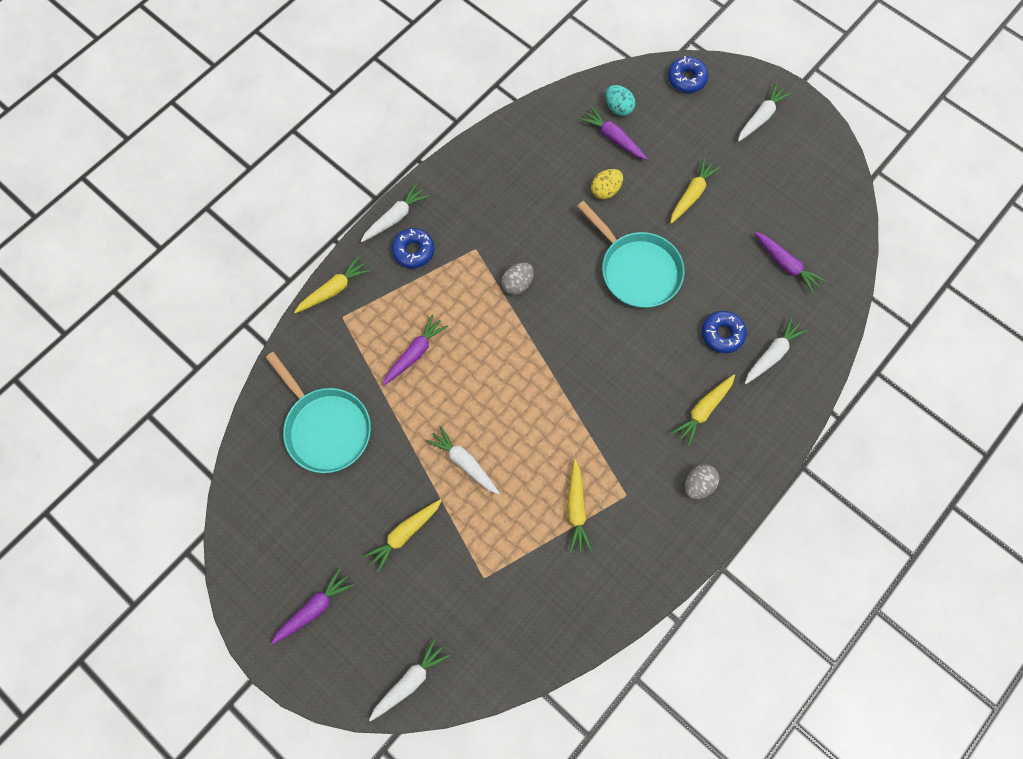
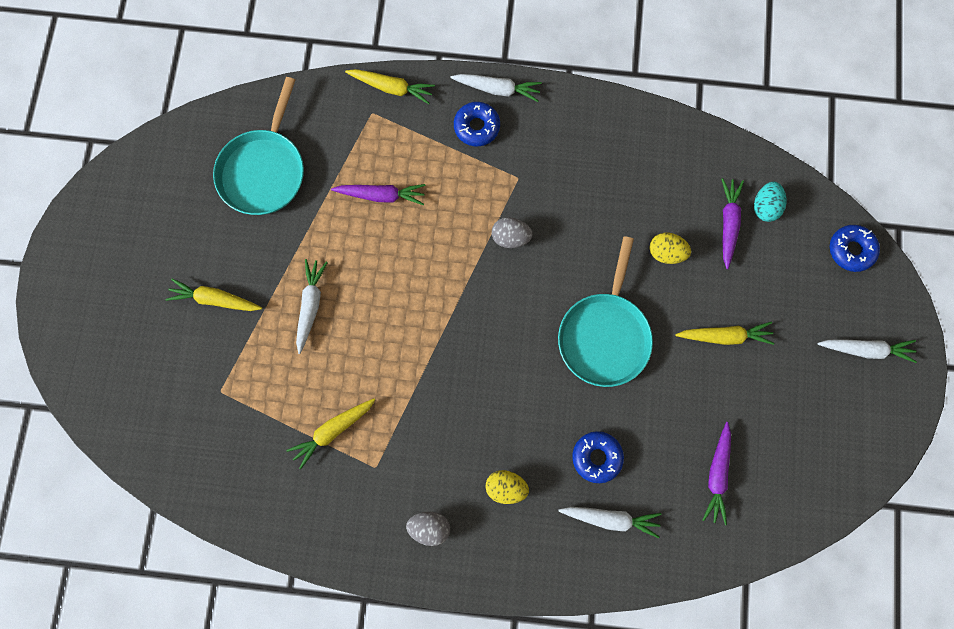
camera: 55 degrees right, 5 degrees up
(314, 608) = (107, 271): purple carrot -> none
(410, 681) = (96, 389): white carrot -> none
(703, 410) = (506, 487): yellow carrot -> yellow egg

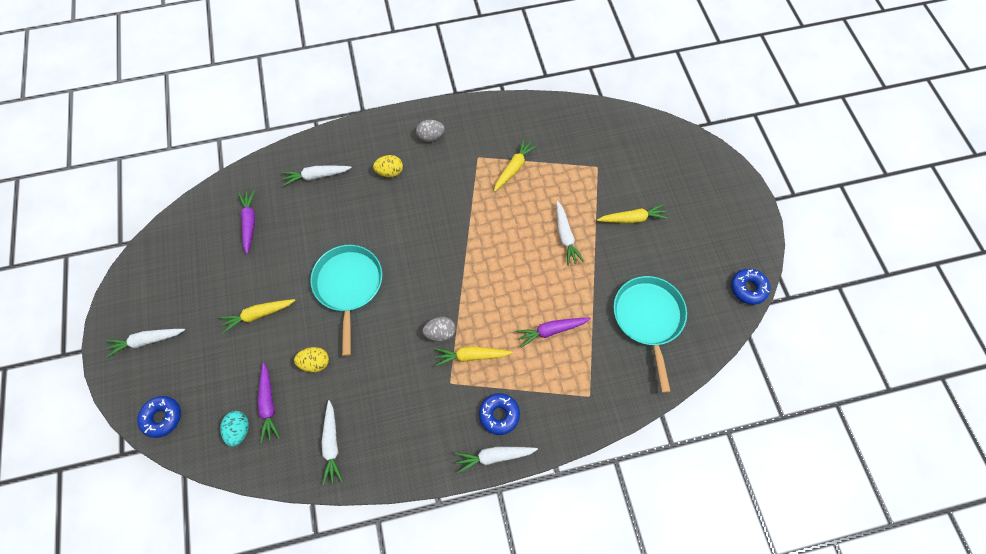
camera: 160 degrees right, 10 degrees down
(391, 88) = (583, 424): yellow carrot -> yellow carrot (471, 356)
(596, 457) = (334, 207): blue donut -> blue donut (748, 288)
(666, 158) = (332, 444): none -> white carrot

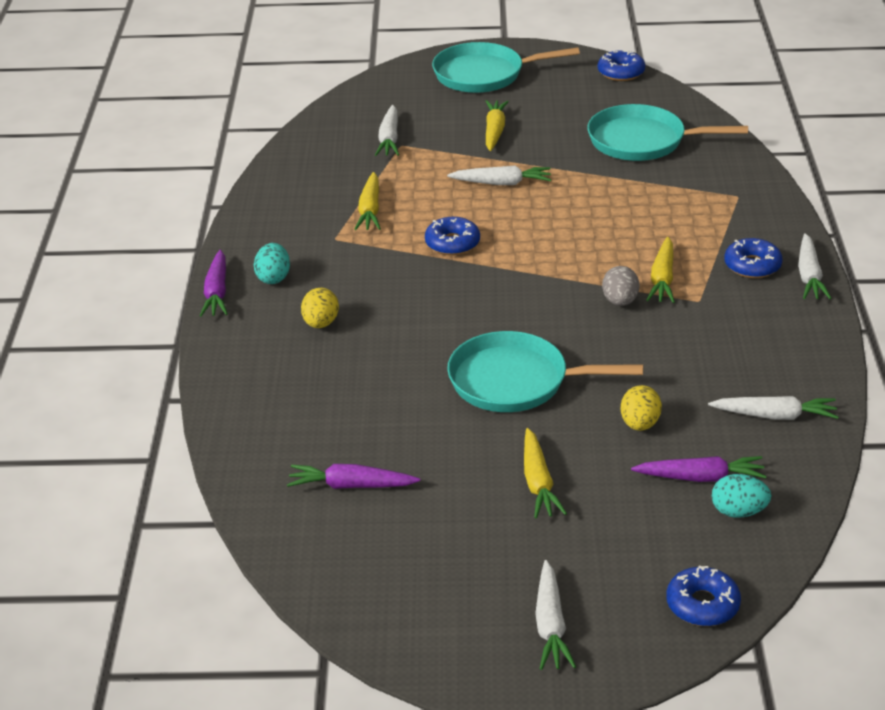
camera: 75 degrees left, 30 degrees down
(316, 176) = (290, 402): white carrot -> white carrot (389, 139)
(430, 137) = (273, 278): grey egg -> turquoise egg
(486, 222) = (452, 243): none -> blue donut
(514, 168) = (370, 210): yellow carrot -> yellow carrot turned 135 degrees counterclockwise
(551, 330) = (640, 212): purple carrot -> purple carrot (217, 292)
(710, 196) = (483, 74): none -> turquoise pan

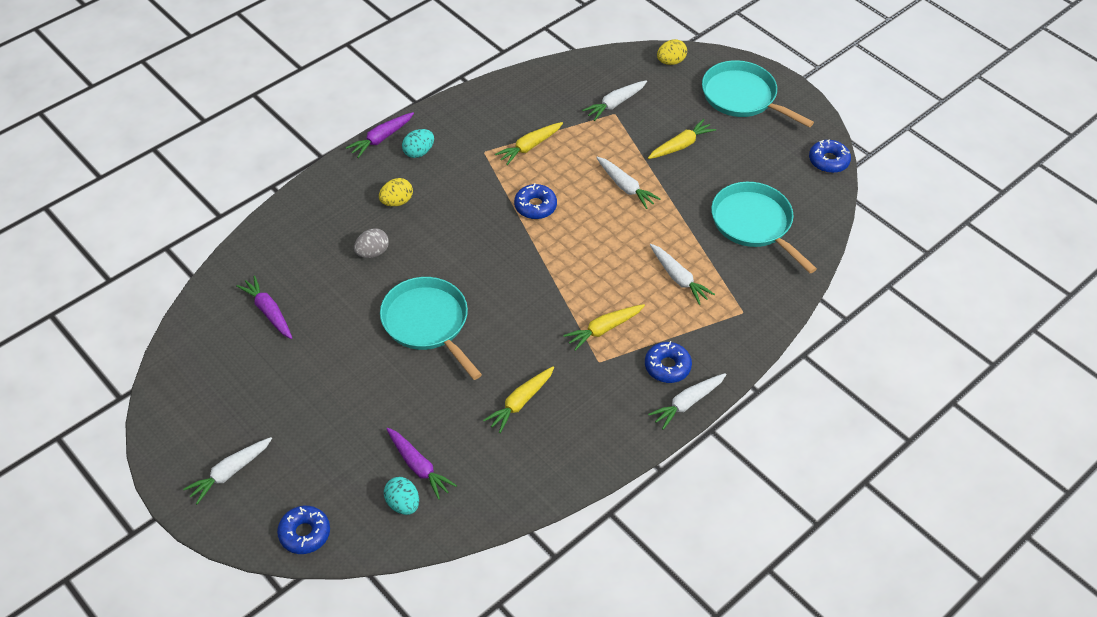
camera: 45 degrees right, 15 degrees up
(538, 482) = (344, 392): yellow carrot -> yellow carrot (520, 402)
(620, 301) = (557, 323): grey egg -> grey egg (372, 252)
(639, 424) = (442, 407): yellow egg -> yellow egg (670, 62)
(775, 416) = (514, 470): white carrot -> white carrot (678, 278)

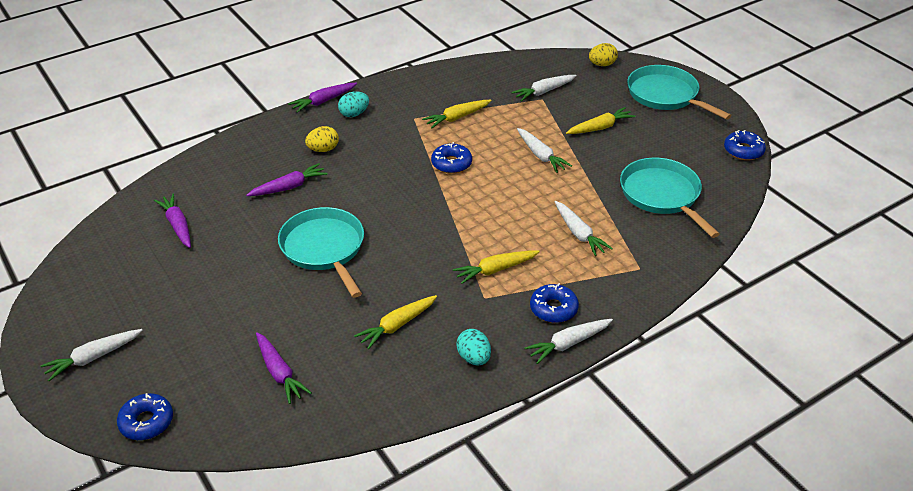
camera: 10 degrees right, 10 degrees down
(372, 252) = (289, 187): grey egg -> purple carrot
(403, 504) = (254, 405): turquoise egg -> turquoise egg (474, 358)

